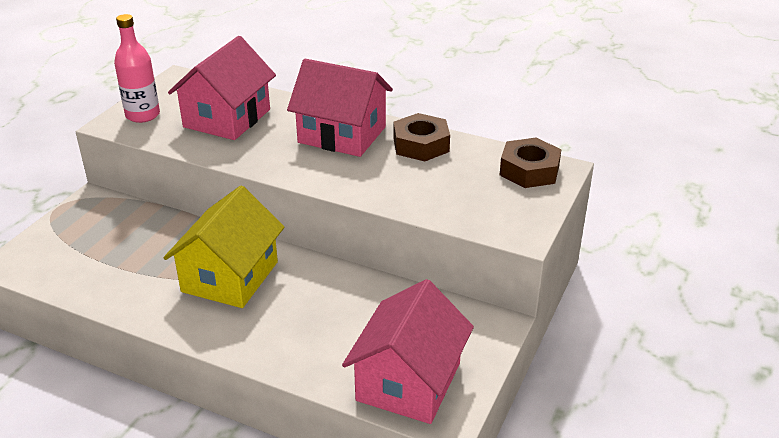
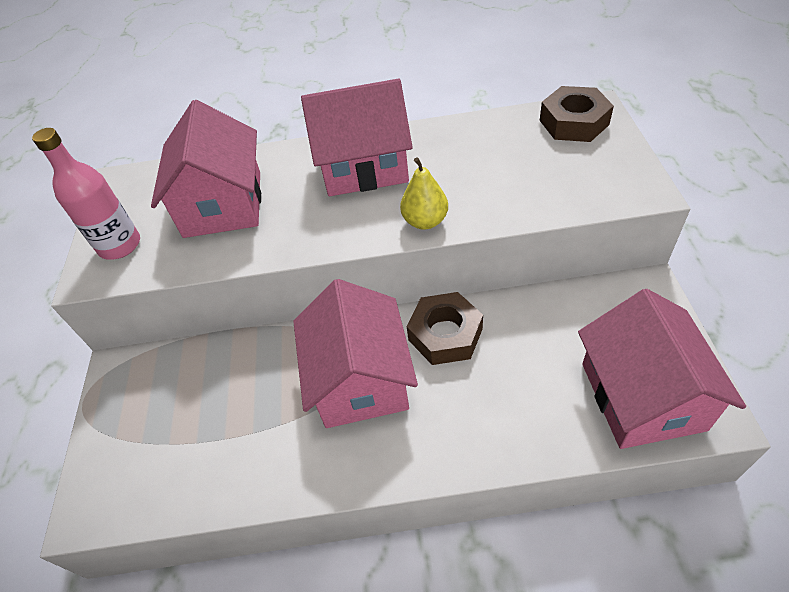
camera: 25 degrees left, 15 degrees up
(230, 277) = (360, 379): yellow house -> pink house
(343, 184) = (425, 221): none -> yellow pear
(421, 145) = (450, 142): brown nut -> brown nut (445, 334)

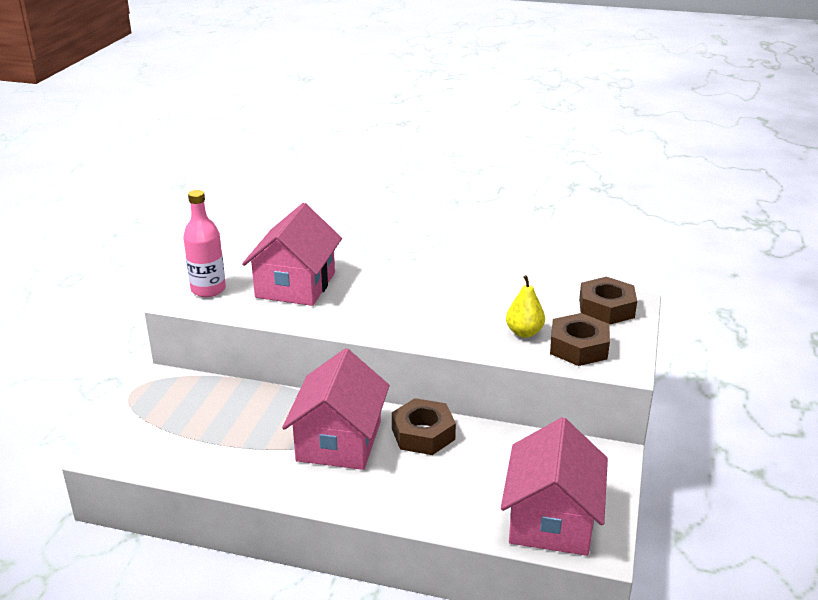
camera: 15 degrees right, 20 degrees down
(364, 166) = (416, 291): pink house -> none
(425, 221) = (438, 338): yellow pear -> yellow pear (524, 332)
(580, 181) = (578, 347): none -> brown nut

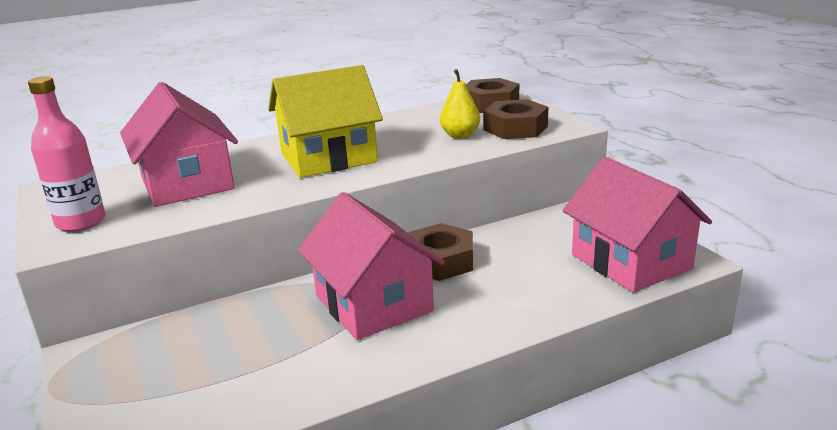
camera: 40 degrees left, 5 degrees down
(404, 307) = (328, 158): none -> yellow house

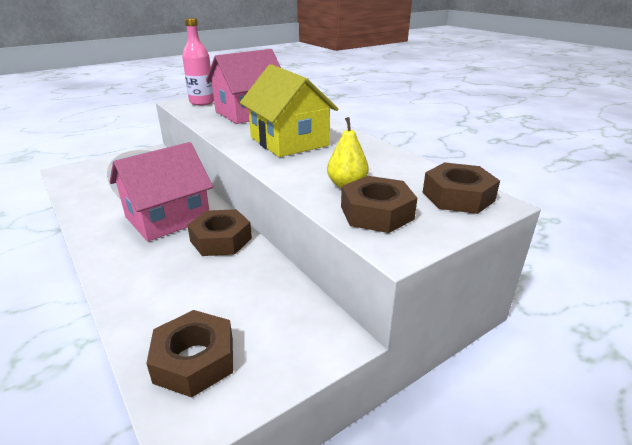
camera: 80 degrees right, 5 degrees up
(631, 261) = (194, 360): pink house -> brown nut

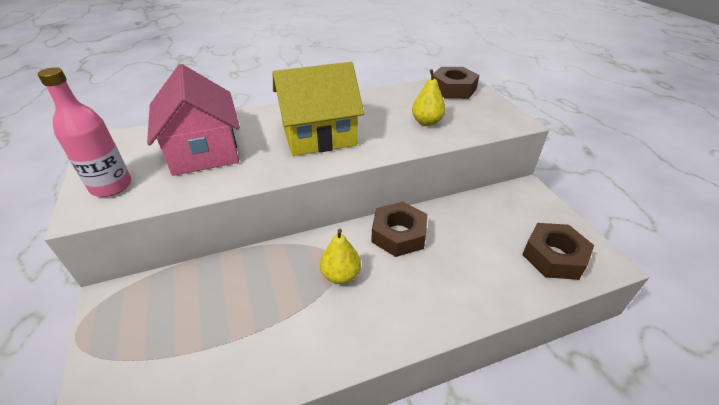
camera: 75 degrees left, 10 degrees up
(168, 218) = (341, 275): pink house -> yellow pear
(376, 213) = (472, 119): brown nut -> none

